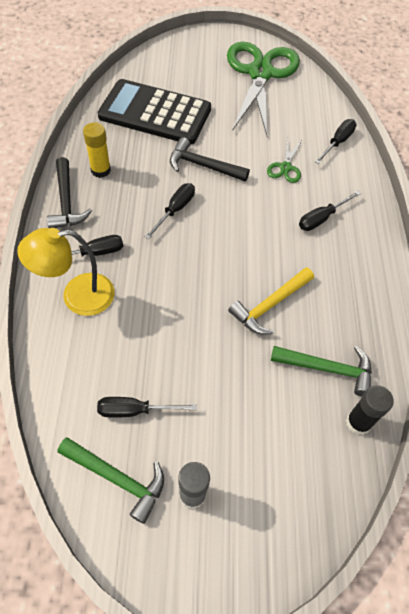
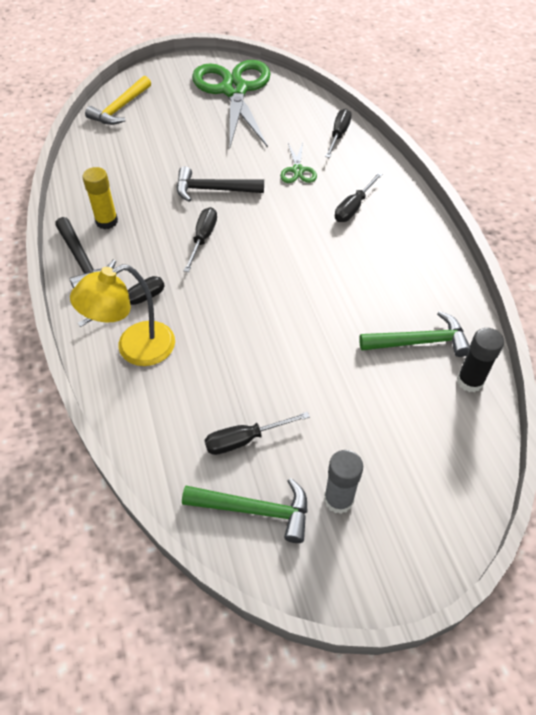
camera: 15 degrees left, 5 degrees down
(155, 113) = (141, 152): black calculator -> none
(270, 305) = (338, 300): yellow hammer -> yellow hammer (120, 108)

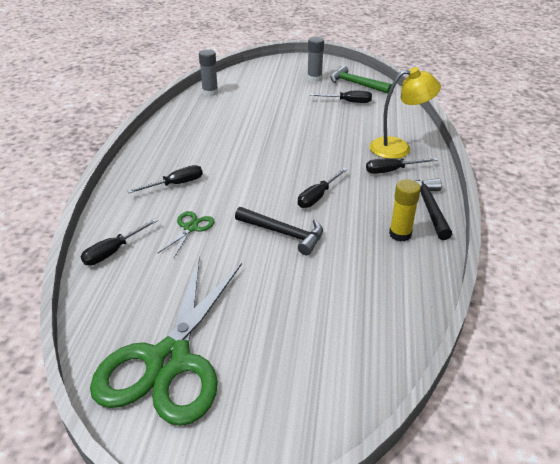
camera: 155 degrees left, 15 degrees down
(120, 108) = (344, 385): yellow hammer -> none
(419, 342) = (218, 110): green hammer -> none
(470, 381) = (210, 92): black glue stick -> grey glue stick

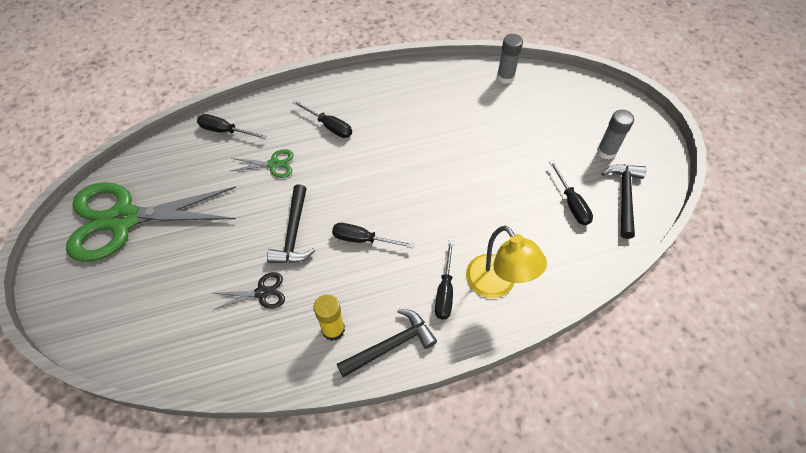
camera: 65 degrees right, 20 degrees up
(339, 268) = (262, 293): none -> black scissors
(356, 84) = (624, 197): green hammer -> black hammer
(392, 170) = (445, 291): black screwdriver -> black screwdriver turned 135 degrees counterclockwise

